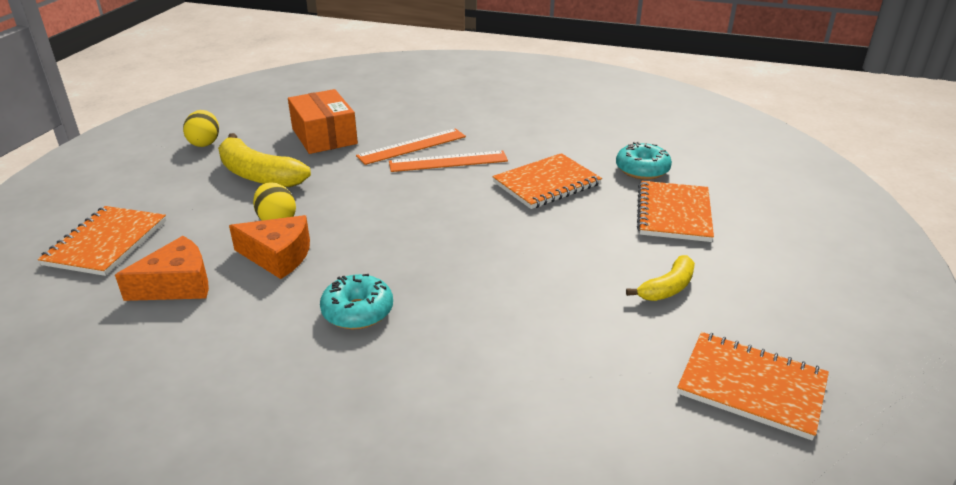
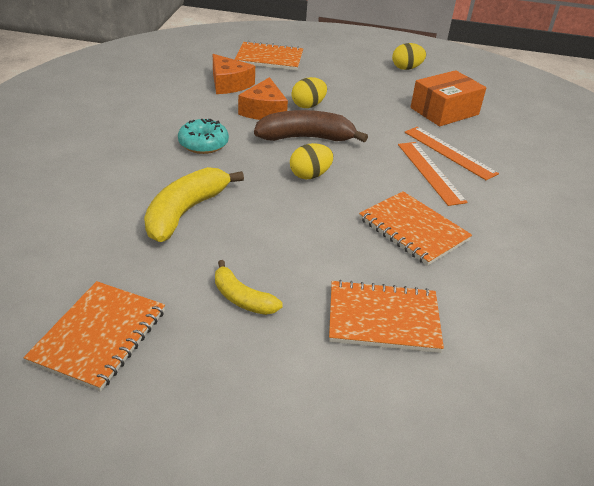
camera: 80 degrees right, 5 degrees up
(258, 175) = (368, 92): yellow banana -> yellow banana (185, 212)
(361, 228) = (306, 138): none -> brown banana
(447, 232) = (310, 175): none -> yellow egg
(642, 170) = (476, 302): turquoise donut -> none

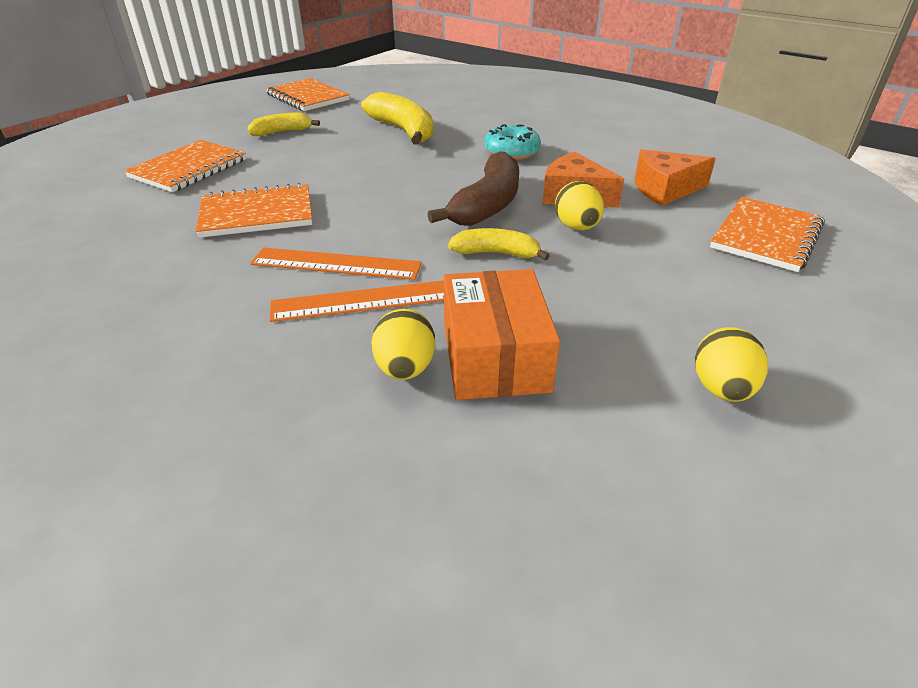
camera: 120 degrees right, 0 degrees up
(310, 175) = (406, 188): yellow egg -> yellow egg (405, 369)
(362, 125) = (496, 253): none -> yellow banana

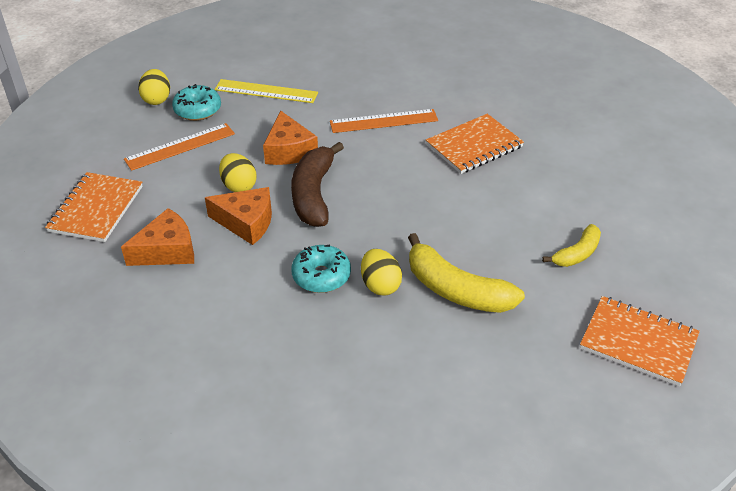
camera: 160 degrees right, 5 degrees up
(188, 168) = (586, 178): orange notebook -> none
(364, 301) = (349, 103): orange ruler -> orange ruler (180, 146)
(405, 369) = (306, 78): yellow egg -> yellow egg (380, 285)
(495, 356) = (266, 91): orange box -> yellow ruler
(496, 253) = (289, 150): yellow banana -> orange cheese
(633, 346) = (197, 110): none -> turquoise donut

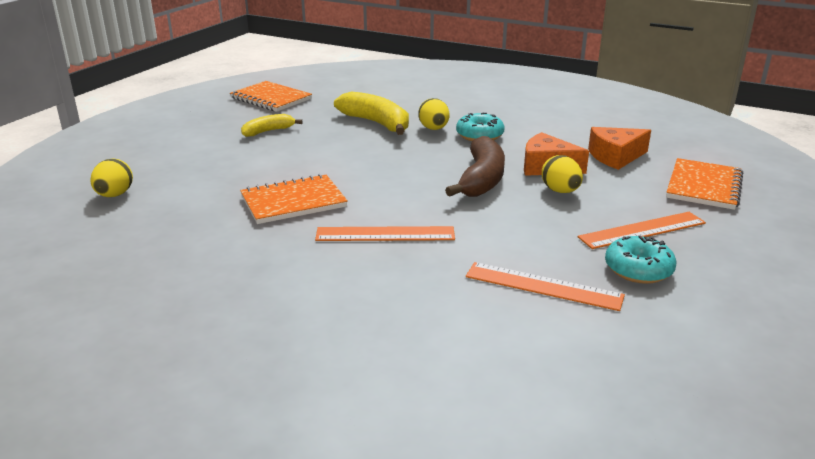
camera: 170 degrees left, 15 degrees down
(157, 99) = (708, 290): yellow egg -> yellow egg (114, 195)
(266, 91) = (543, 286): yellow ruler -> orange ruler
(289, 150) = (507, 215): orange cheese -> none

